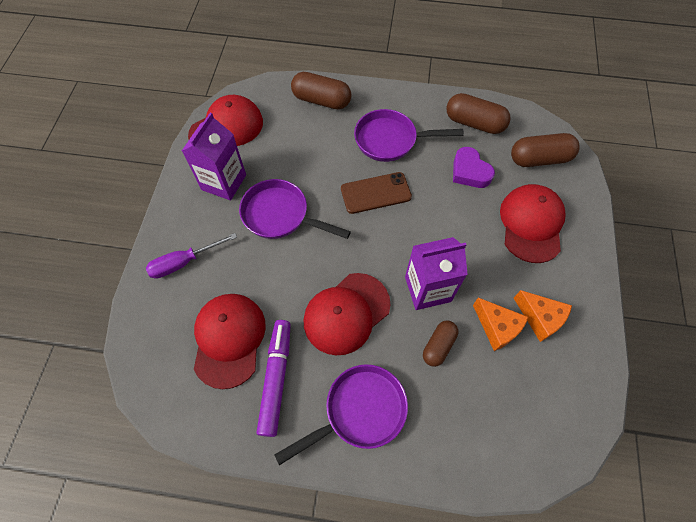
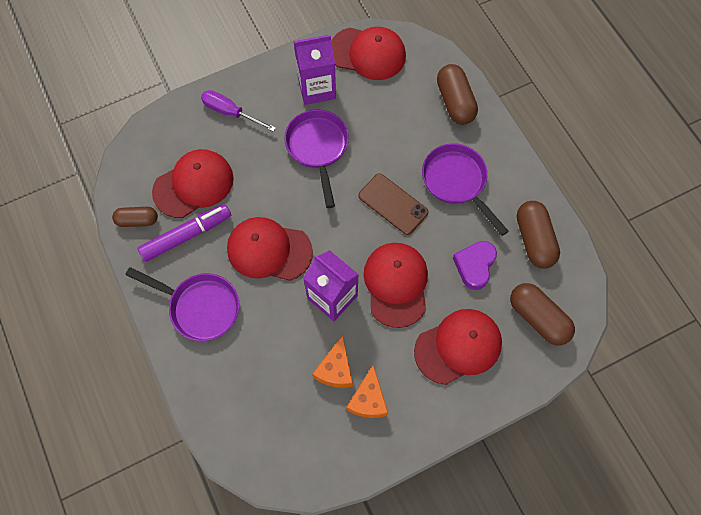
camera: 55 degrees right, 5 degrees up
(438, 346) = (289, 333): brown capsule -> brown capsule (137, 220)
(449, 234) = (396, 284): none -> red cap

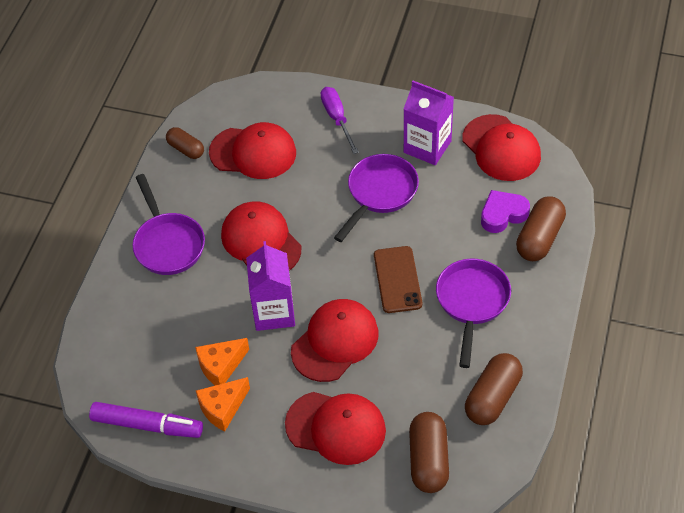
camera: 45 degrees right, 15 degrees down
(187, 235) = (210, 186): purple marker -> purple marker (147, 425)
(474, 266) = (417, 378): purple heart -> purple heart (503, 214)

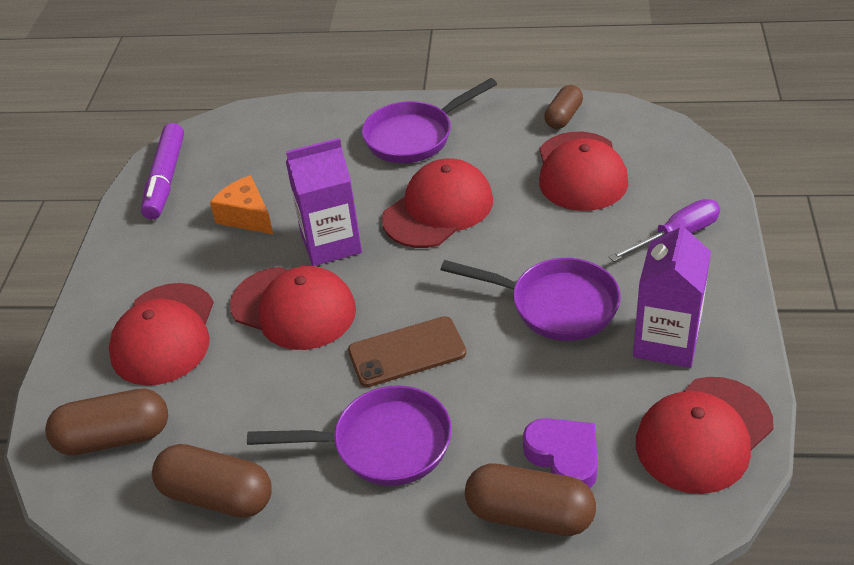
camera: 80 degrees right, 10 degrees down
(222, 408) = (189, 230): orange cheese -> none

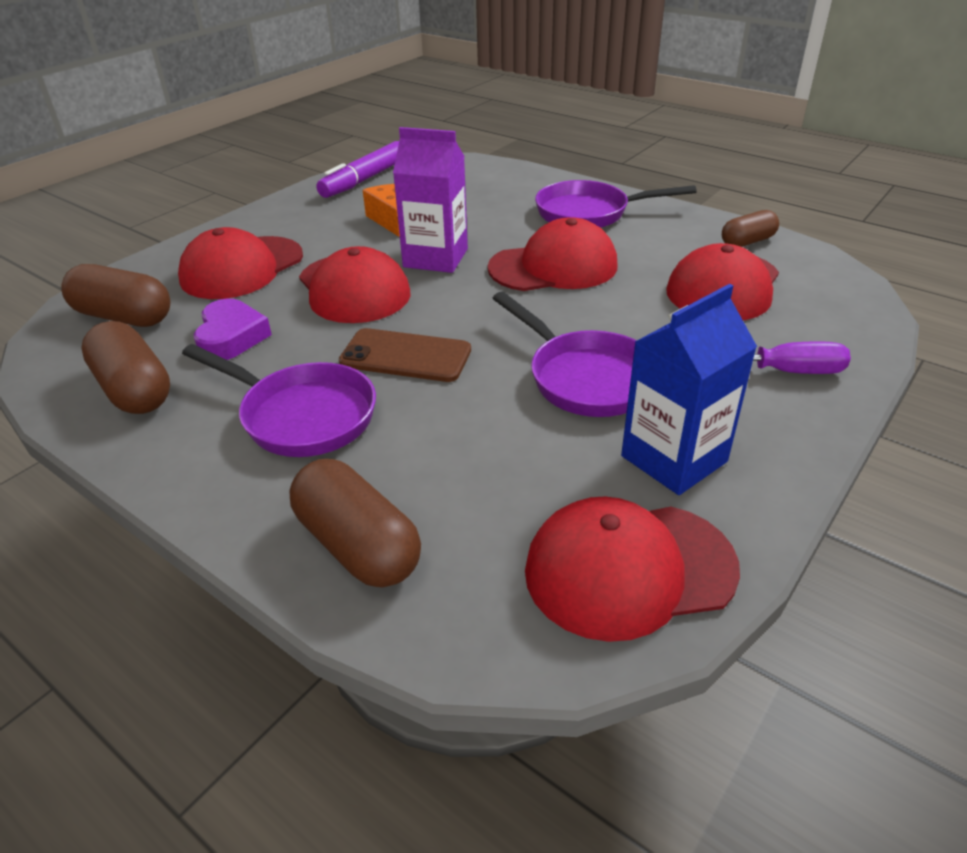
camera: 30 degrees right, 5 degrees down
(564, 457) = (450, 511): purple heart -> purple heart (231, 337)
(666, 342) = (674, 459): purple carton -> blue carton

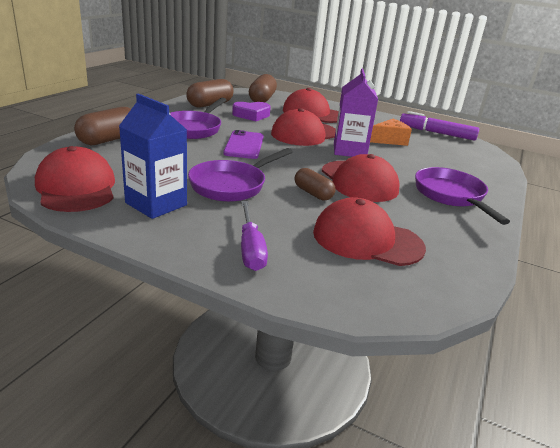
camera: 75 degrees right, 10 degrees down
(405, 356) = (244, 145): brown phone -> purple phone
(747, 242) = (456, 260): brown capsule -> brown capsule (313, 193)

